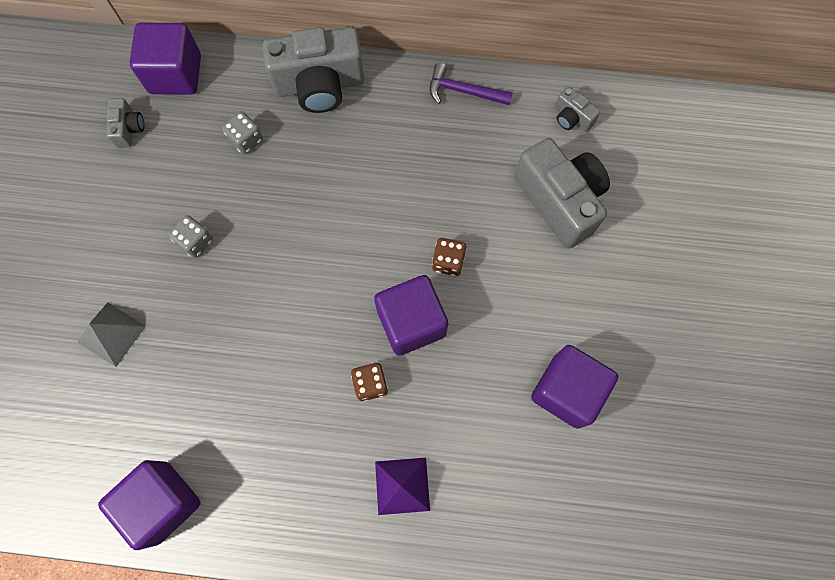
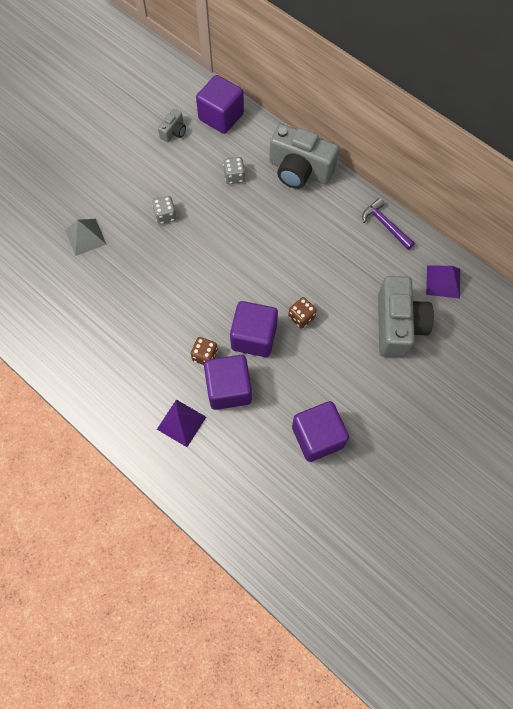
camera: 35 degrees right, 5 degrees down
(162, 502) = (48, 342): purple cube -> purple cube (229, 389)
(571, 118) = (443, 281): grey camera -> purple pyramid

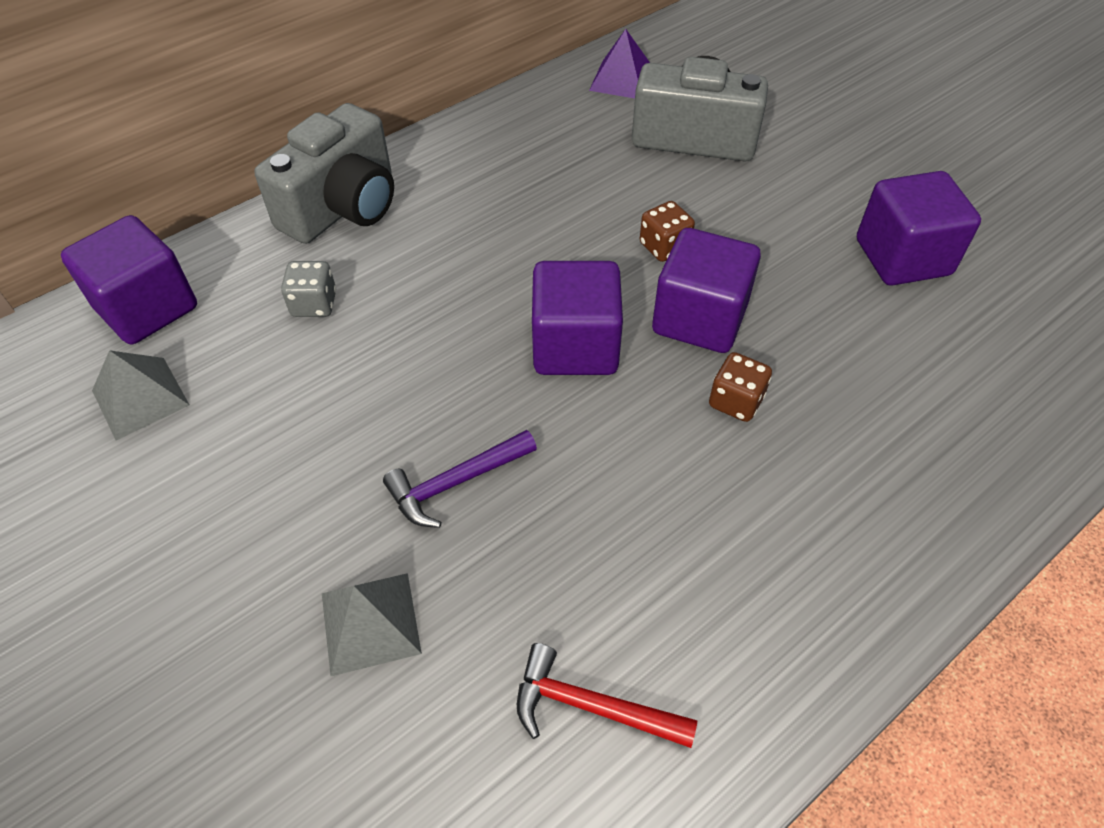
camera: 80 degrees left, 15 degrees down
(60, 313) = (591, 706): none -> red hammer
(165, 216) = (368, 437): grey dice -> none
(174, 132) = (140, 398): grey camera -> grey pyramid
(181, 423) = (891, 459): purple pyramid -> none
(229, 389) = (811, 370): purple cube -> purple cube (575, 346)
(385, 225) = (500, 121): purple hammer -> purple hammer (455, 483)

